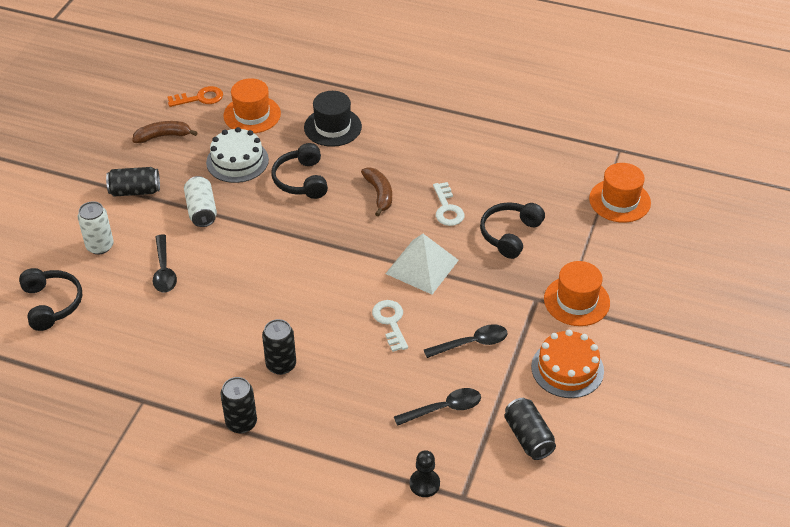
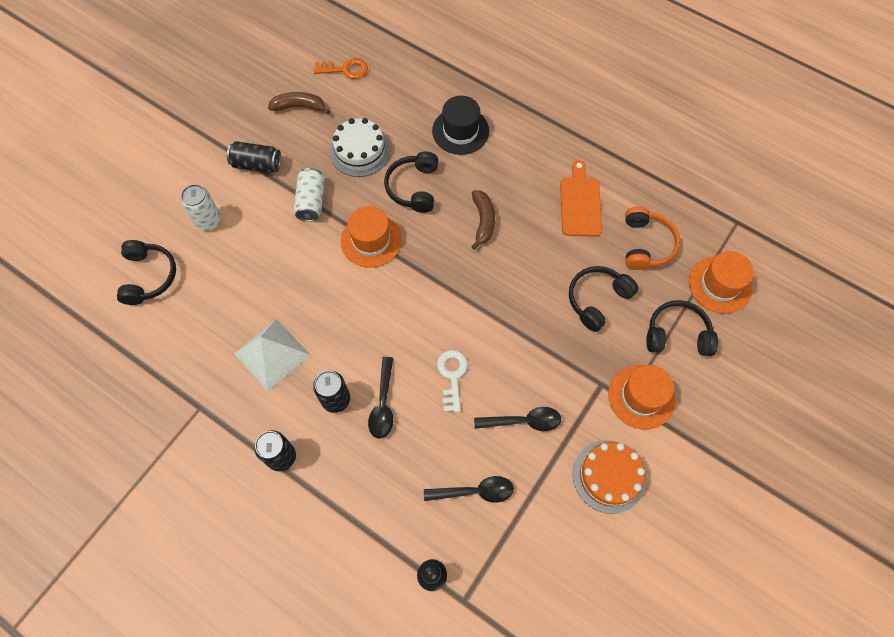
camera: 15 degrees right, 20 degrees up
(164, 270) = (258, 263): black spoon -> black spoon (383, 404)
(252, 115) = (388, 99): orange hat -> orange hat (371, 240)
(422, 266) = (500, 317): white pyramid -> white pyramid (272, 354)
(447, 209) = (544, 254): white key -> none
(468, 163) = (580, 203): none -> orange cutting board
(528, 437) = (547, 548): black can -> none
(541, 183) = (646, 244): none -> orange headphones
(593, 246) = (677, 334): none -> black headphones

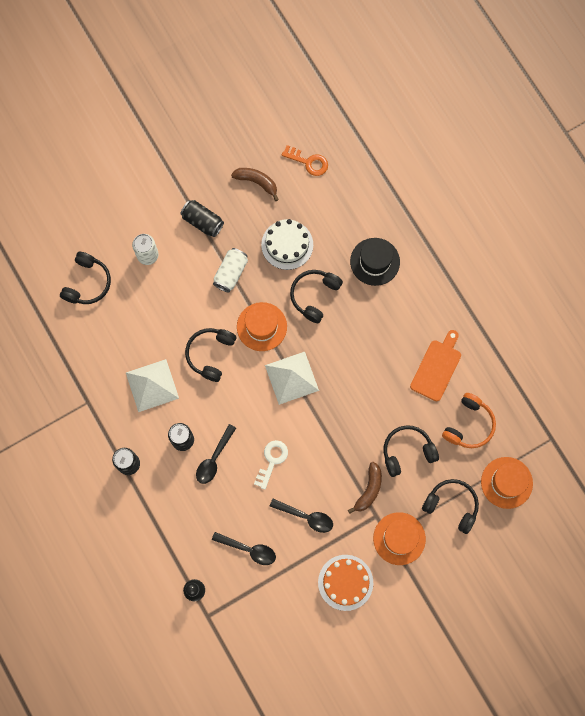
camera: 25 degrees right, 10 degrees up
(326, 292) = (210, 354): none -> black headphones
(430, 278) = (291, 377): none -> white pyramid
(483, 221) = (354, 349): brown banana -> brown banana (369, 490)

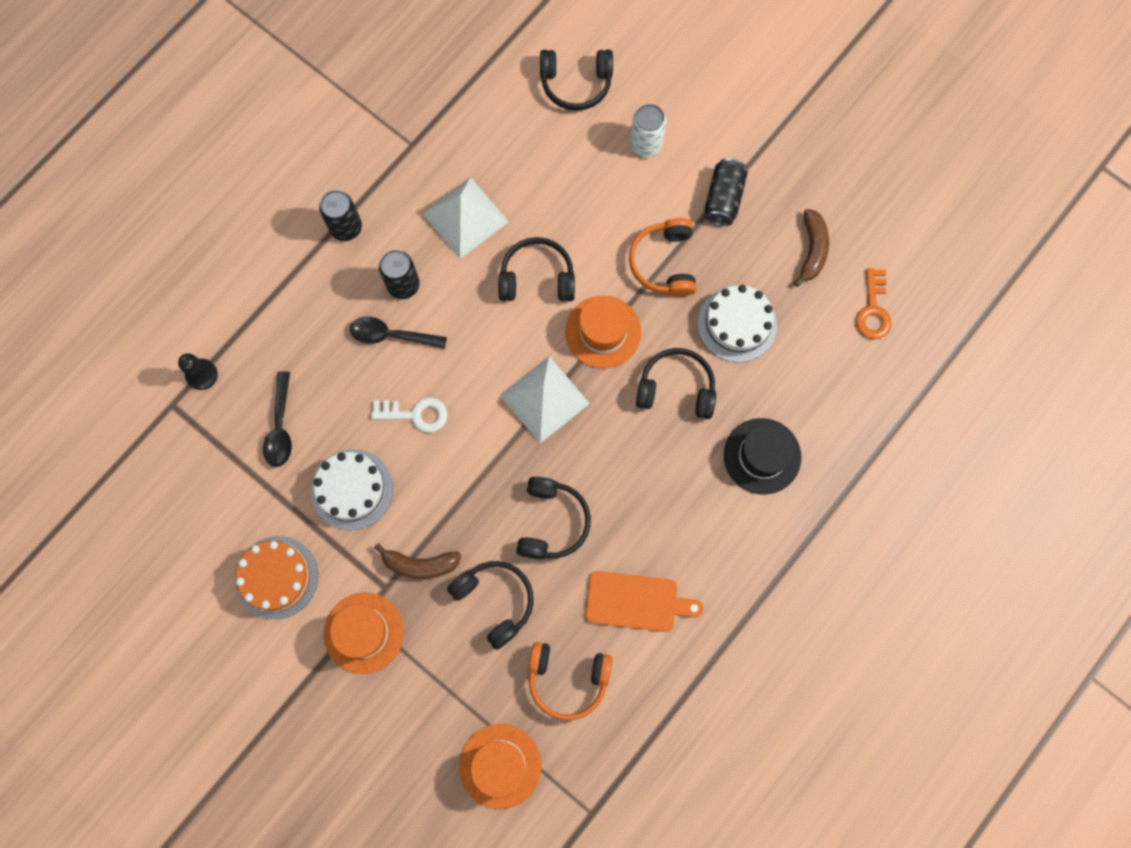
camera: 70 degrees right, 0 degrees up
(231, 273) = (664, 263): white can -> orange headphones
(306, 516) = (352, 489): black spoon -> white cake
(451, 505) = (437, 694): black headphones -> black headphones (552, 522)

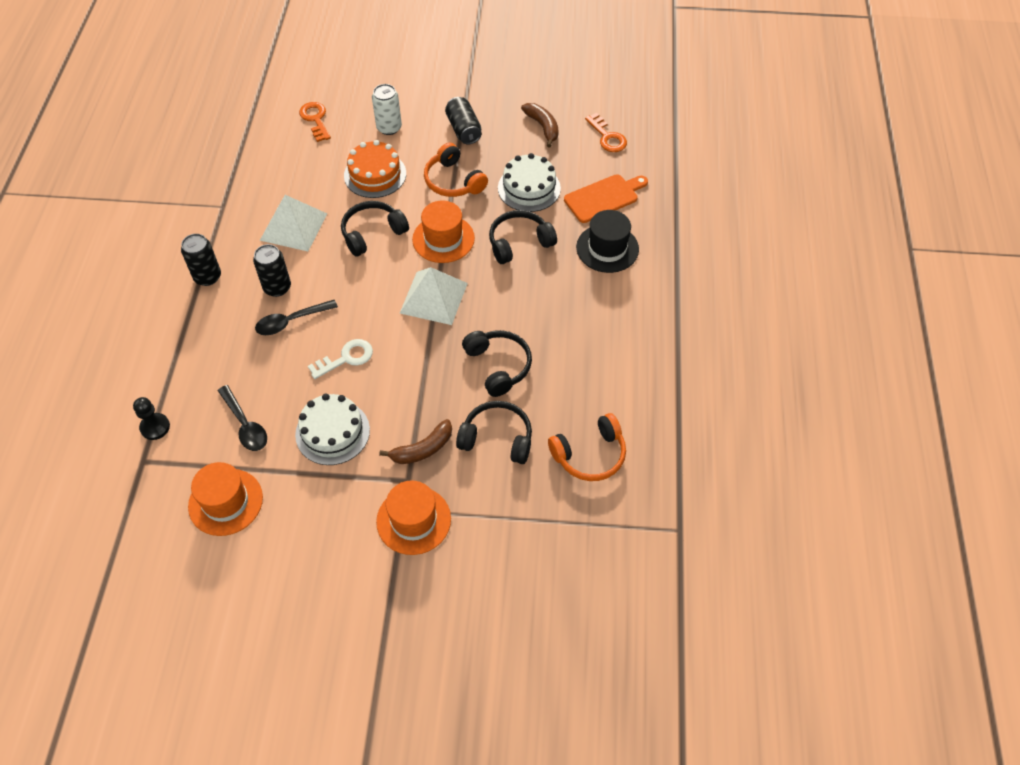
camera: 35 degrees left, 20 degrees down
(276, 577) = (314, 526): orange cake -> orange cake (375, 174)
(500, 766) = (588, 543): orange hat -> orange hat (225, 502)
(576, 83) = (315, 119): black headphones -> orange key
(636, 601) = (597, 378): orange cutting board -> orange cutting board (604, 197)

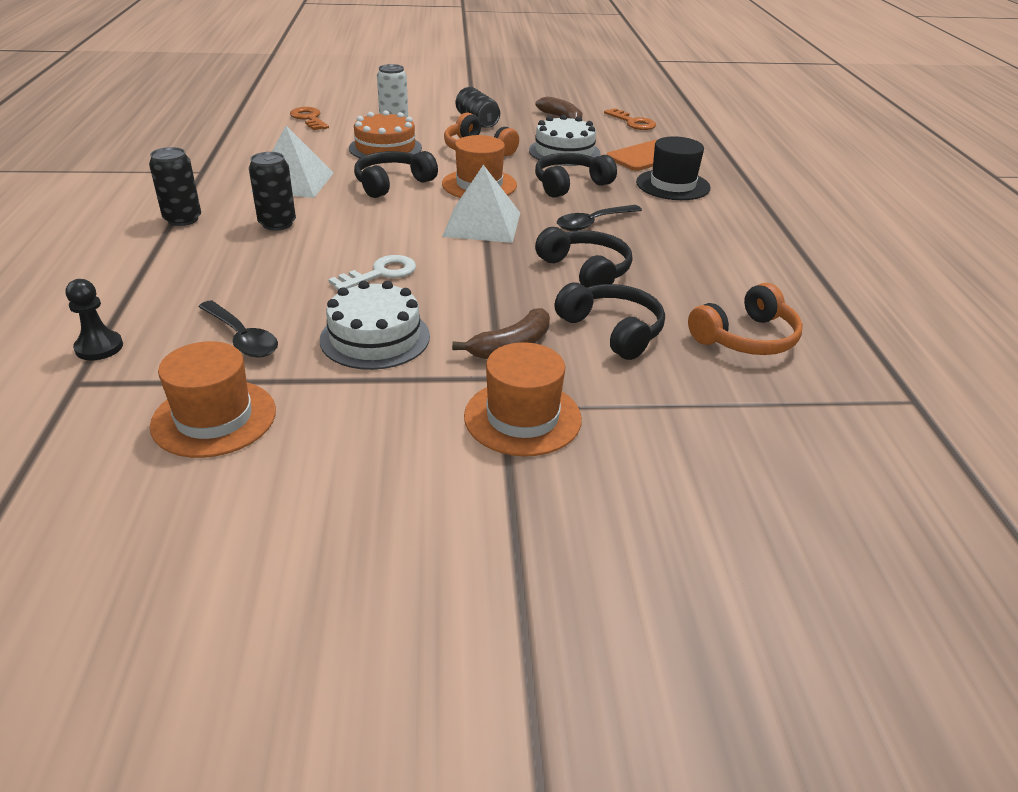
camera: 10 degrees left, 20 degrees down
(291, 321) = (299, 248): black spoon -> black spoon (593, 223)
(497, 438) = (612, 330): black headphones -> black headphones turned 45 degrees clockwise

